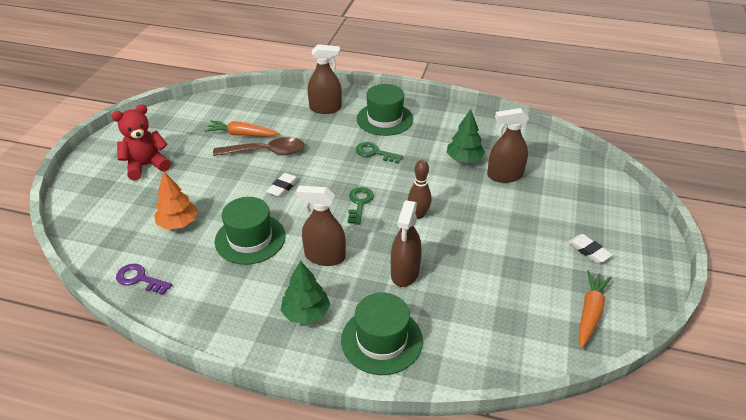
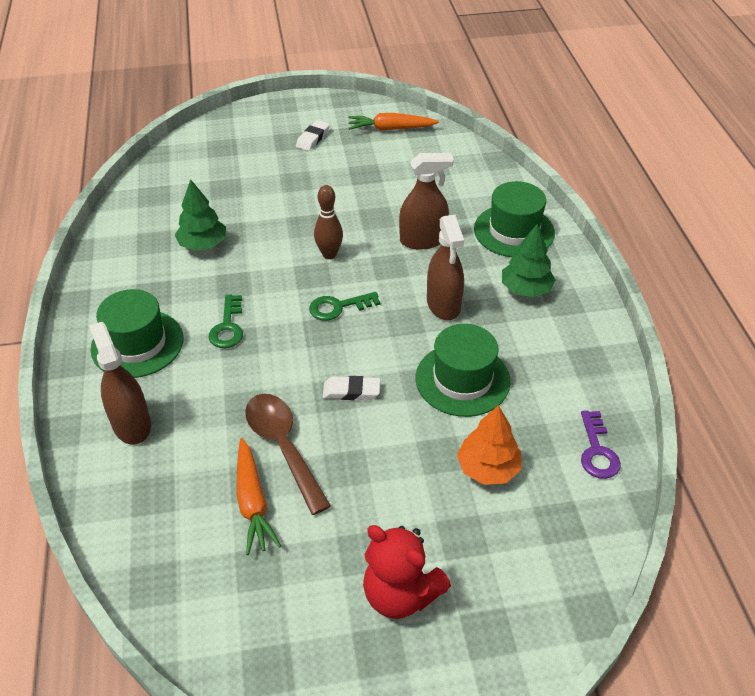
camera: 115 degrees left, 5 degrees up
(505, 175) = (220, 207): brown spray bottle -> none

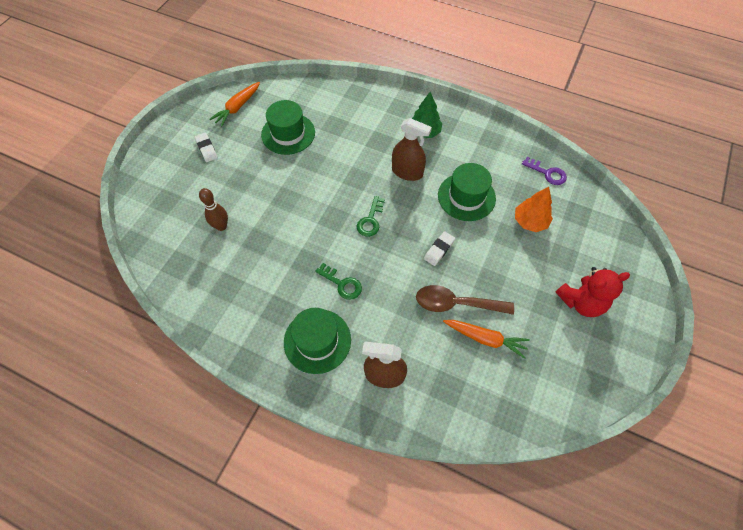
camera: 55 degrees left, 15 degrees up
(203, 244) = (255, 260): green tree -> none
(329, 254) = (323, 200): brown bowling pin -> brown bowling pin (221, 226)
(422, 240) = (349, 151): brown spray bottle -> none
(514, 231) = (377, 109): green hat -> green hat (288, 133)

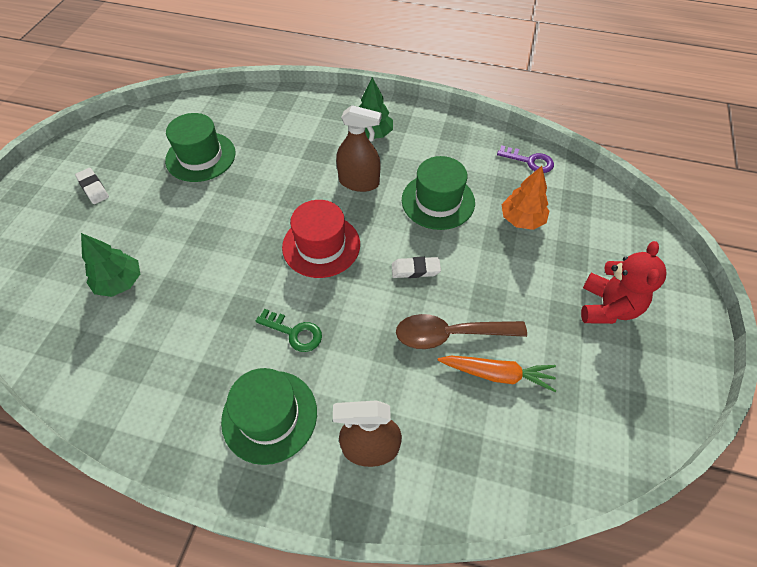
camera: 10 degrees left, 5 degrees down
(221, 226) = (120, 282): brown bowling pin -> green tree
(237, 107) = (131, 134): orange carrot -> none
(370, 220) = (321, 245): green key -> red hat
(439, 250) = (415, 270): white eraser -> white eraser turned 60 degrees clockwise
(581, 302) = (607, 307): red teddy bear -> red teddy bear turned 45 degrees counterclockwise

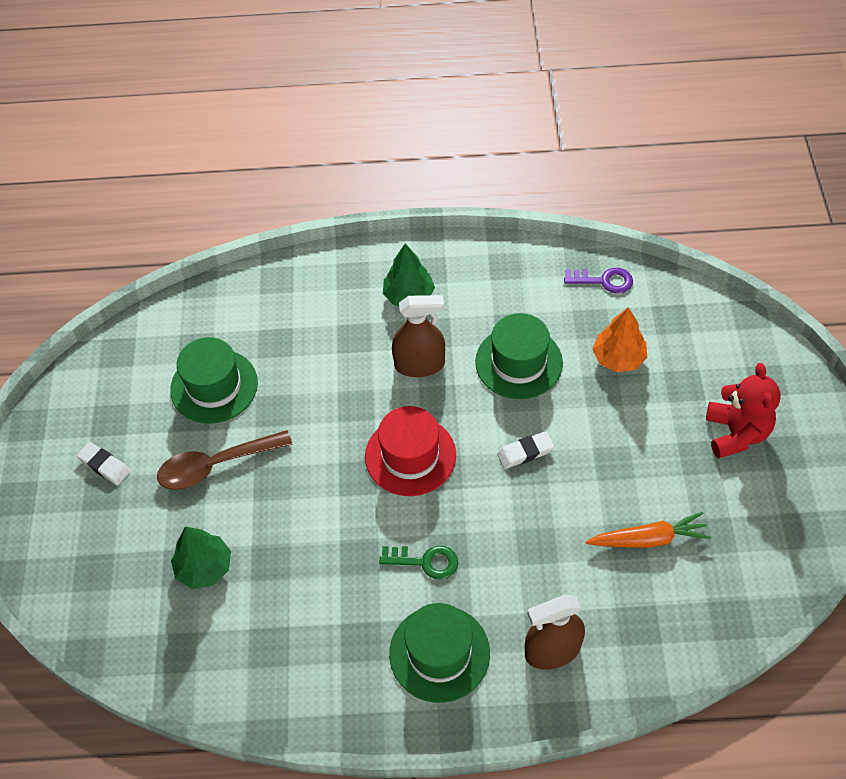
camera: 15 degrees left, 0 degrees up
(450, 334) = (588, 512): brown spoon -> brown spoon (216, 465)

